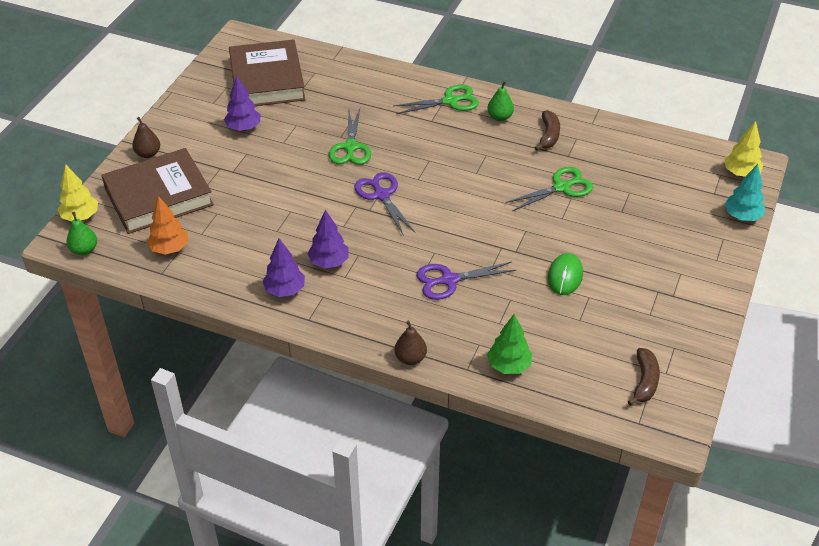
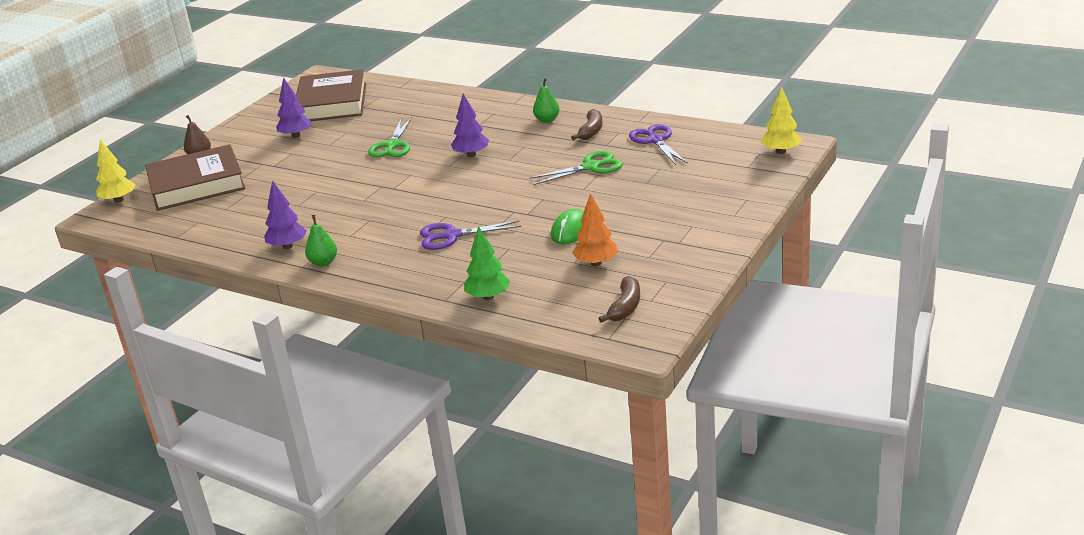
camera: 10 degrees right, 15 degrees down
(84, 250) = (112, 222): green pear -> green pear (323, 262)
(169, 248) = (191, 220): orange tree -> orange tree (596, 263)
(329, 262) = (338, 226): purple tree -> purple tree (471, 155)
(381, 195) = (409, 178): purple scissors -> purple scissors (655, 141)
(410, 358) = (391, 293): brown pear -> none
(450, 101) = (502, 111): green scissors -> none
(742, 216) = (771, 182): turquoise tree -> none

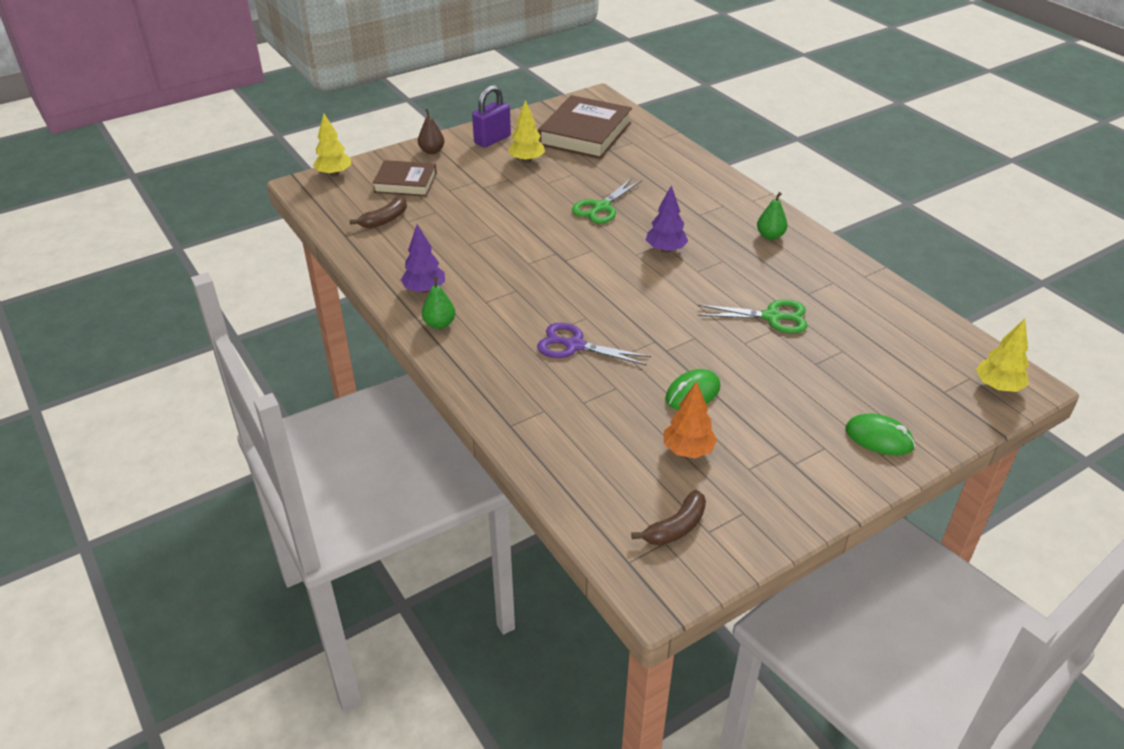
camera: 25 degrees right, 10 degrees up
(197, 184) = (405, 183): brown book -> brown book, size x0.61
(250, 131) = (492, 140): none -> purple padlock
(296, 136) = (526, 160): purple tree -> yellow tree
(488, 297) = (552, 442): green tree -> none
(591, 131) = (805, 269): brown banana -> brown banana (384, 220)
(655, 141) = (864, 310): purple scissors -> none
(724, 207) = (879, 438): none -> green mouse

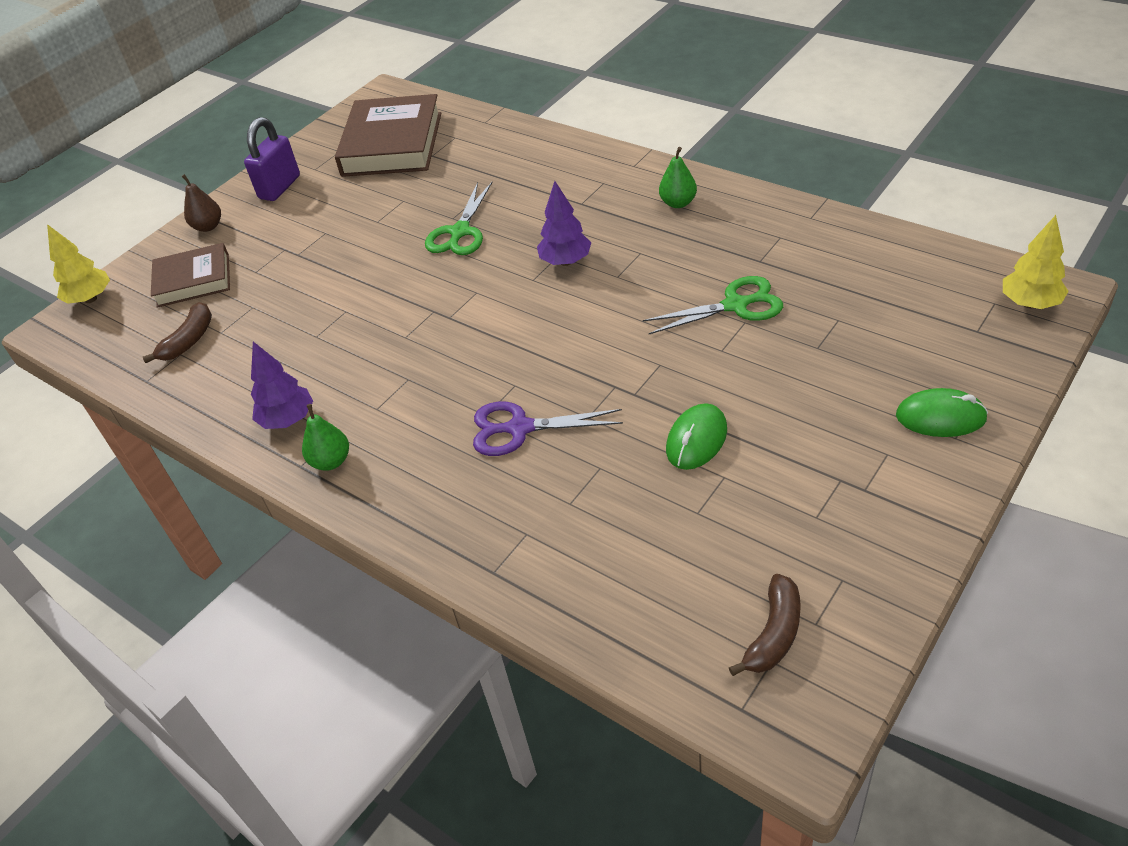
camera: 15 degrees left, 5 degrees up
(526, 160) = (336, 201): yellow tree -> none
(688, 450) = (731, 520): orange tree -> none

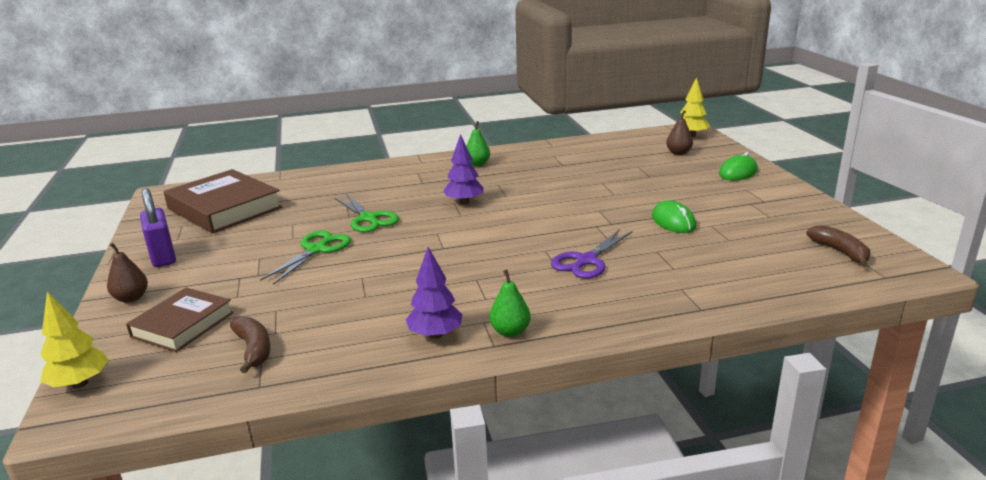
camera: 55 degrees left, 20 degrees down
(735, 305) = (586, 180): green scissors -> green scissors (316, 250)
(939, 328) = (678, 153): none -> brown pear

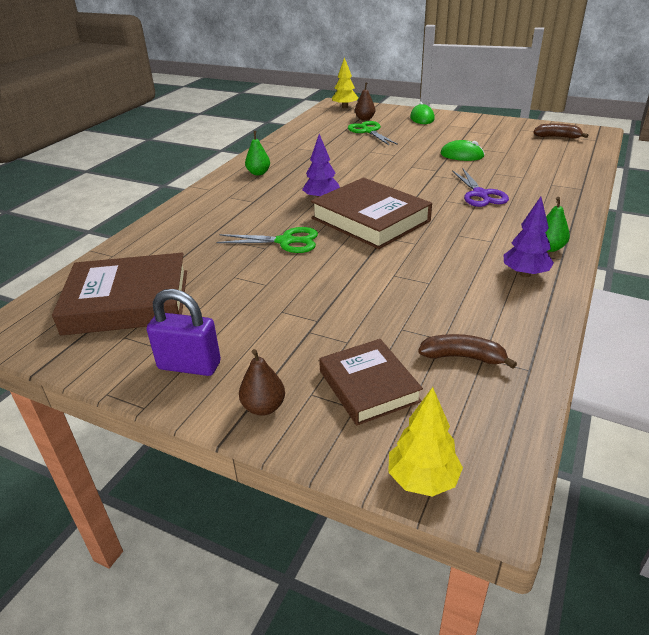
camera: 50 degrees left, 10 degrees up
(316, 250) = (310, 280): green scissors -> green scissors (369, 131)
(453, 233) = (370, 219): none -> brown book

